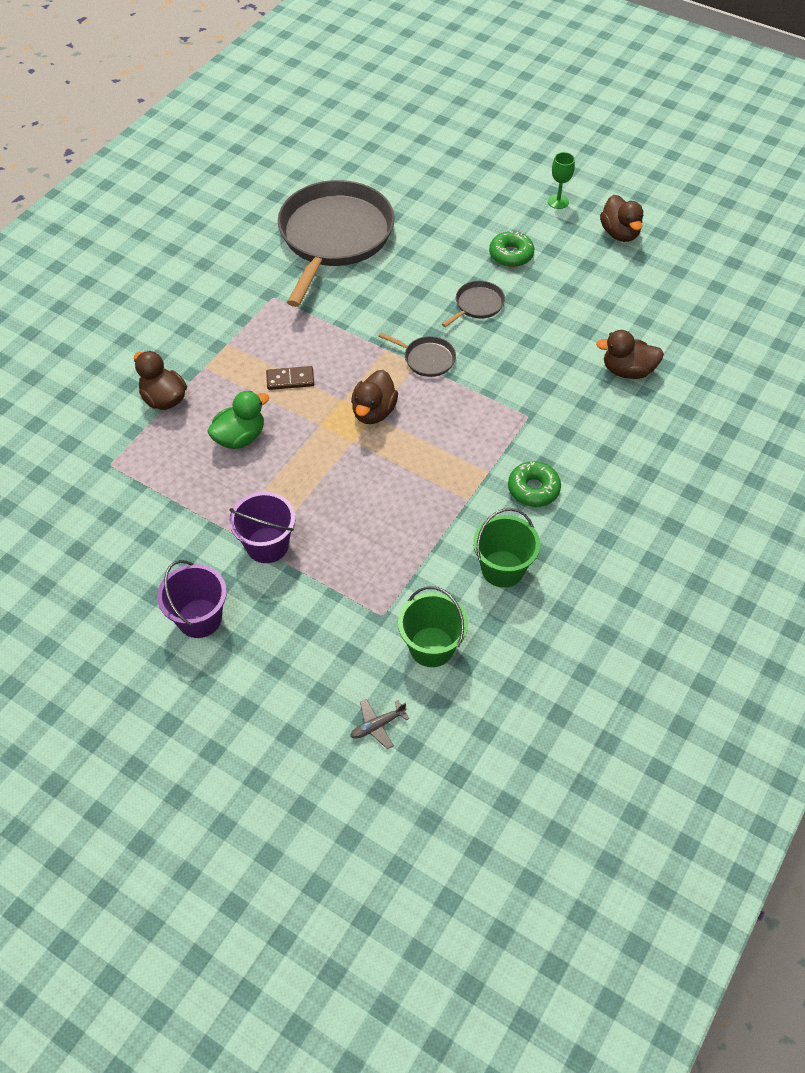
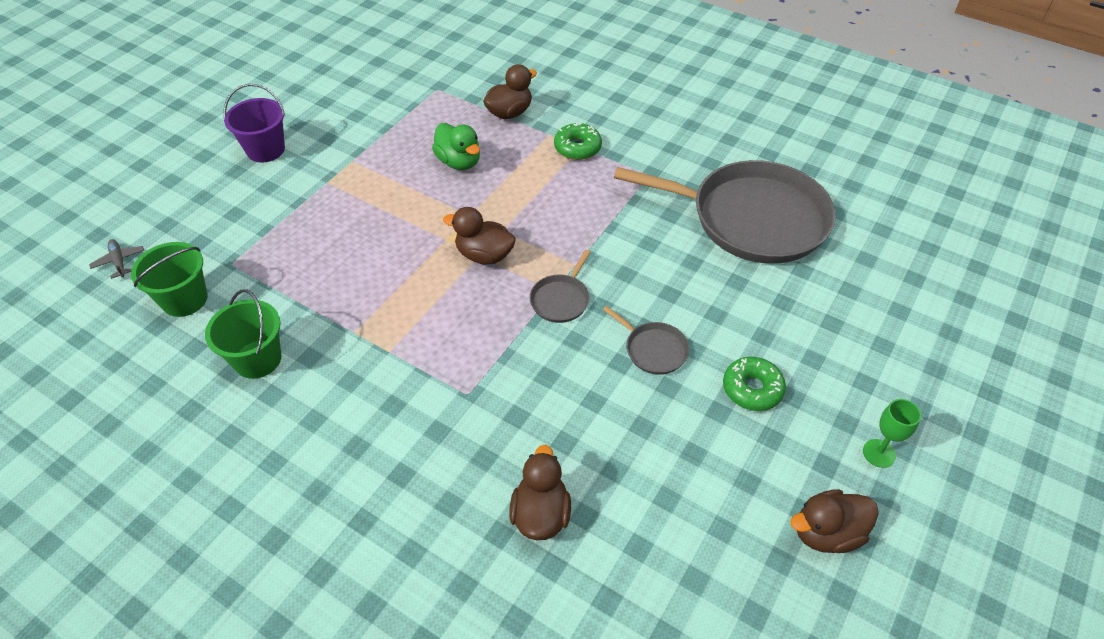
camera: 90 degrees right, 5 degrees down
(267, 545) = (330, 185): purple bucket -> none
(290, 379) = (531, 192): brown domino -> none
(533, 489) = (358, 393): green donut -> green donut (577, 148)

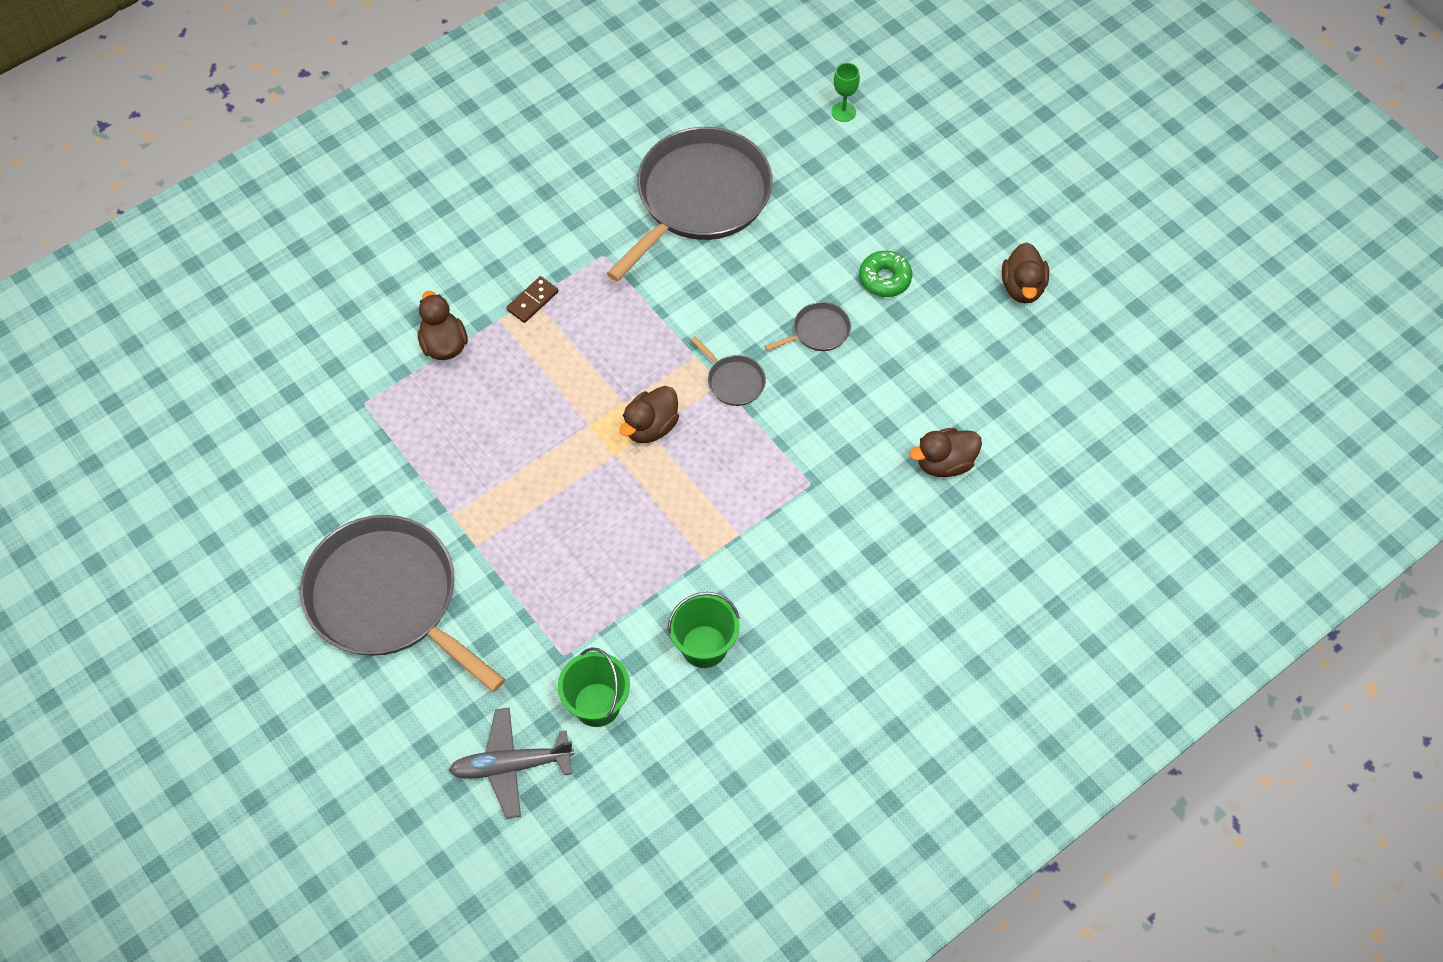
camera: 70 degrees left, 10 degrees up
(119, 261) = (511, 766): grey plane -> grey plane, size x1.95
(265, 150) = (388, 599): purple bucket -> grey pan
(459, 162) = (503, 413): green duck -> none
(540, 514) = (944, 463): brown duck -> brown duck turned 45 degrees counterclockwise
(577, 148) = (533, 301): green donut -> brown domino
(879, 453) = (971, 224): green goblet -> green goblet (843, 112)

